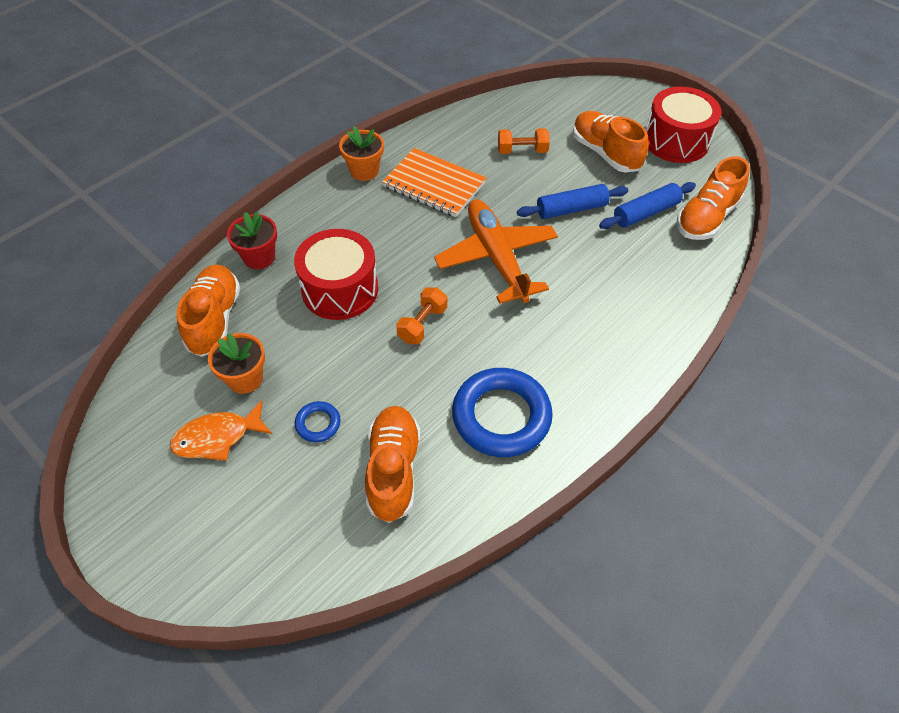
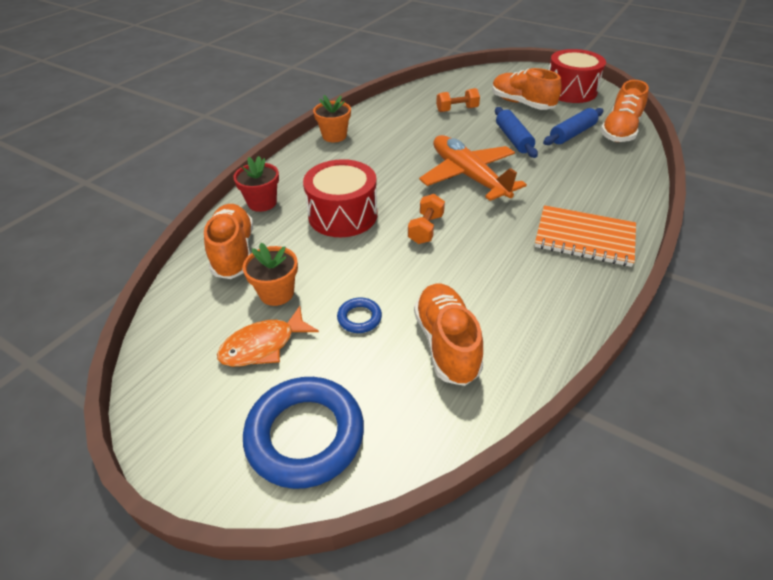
camera: 10 degrees left, 10 degrees down
(434, 185) = (396, 137): orange notebook -> orange notebook (584, 238)
(501, 416) = (526, 285): blue ring -> blue ring (305, 435)
(571, 209) = (513, 139): blue rolling pin -> blue rolling pin turned 75 degrees counterclockwise

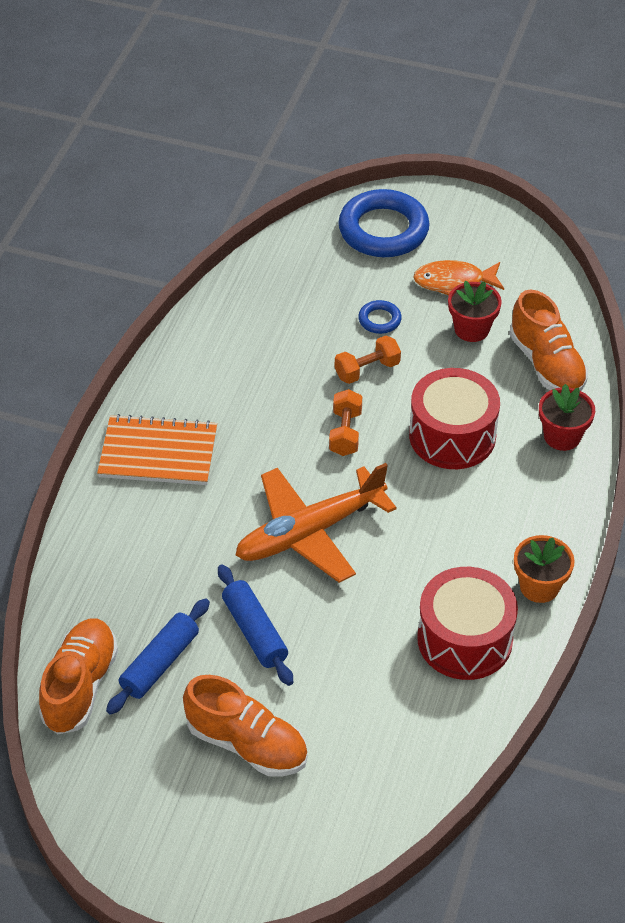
camera: 165 degrees right, 5 degrees up
(263, 345) = (454, 282): orange fish -> orange fish turned 135 degrees counterclockwise
(276, 293) = (471, 329): orange flower pot -> red flower pot
(446, 343) = (292, 311): orange shoe -> none
(457, 110) = (361, 701): orange dumbbell -> orange dumbbell (367, 370)
(468, 176) = (310, 532): orange plane -> orange plane turned 105 degrees clockwise
(570, 91) = (154, 810): red drum -> red drum (464, 639)

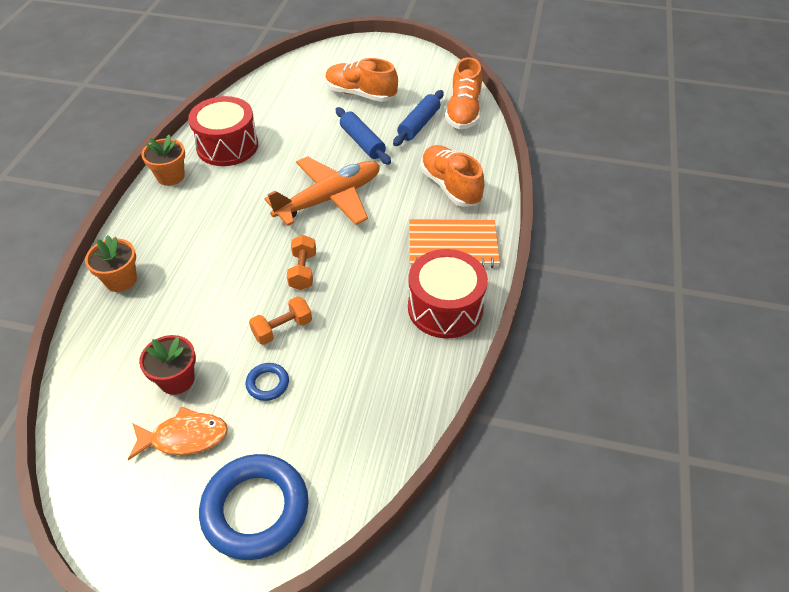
camera: 175 degrees right, 0 degrees up
(452, 435) = (214, 274): red drum -> red drum (445, 308)
(546, 364) = (113, 346): orange shoe -> orange shoe (450, 186)
(562, 436) = (121, 280): red flower pot -> orange flower pot

